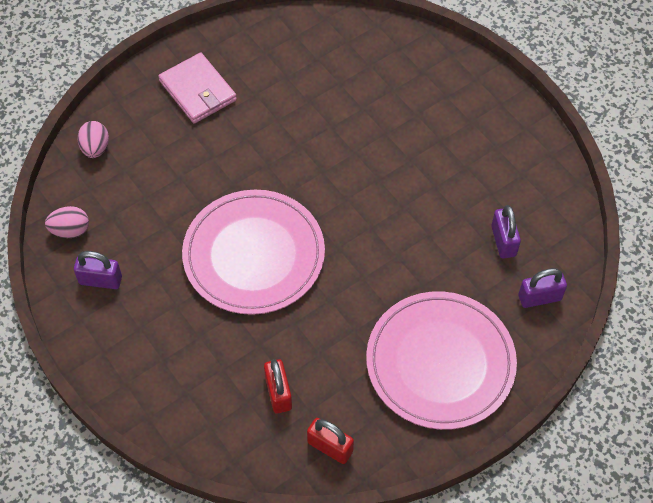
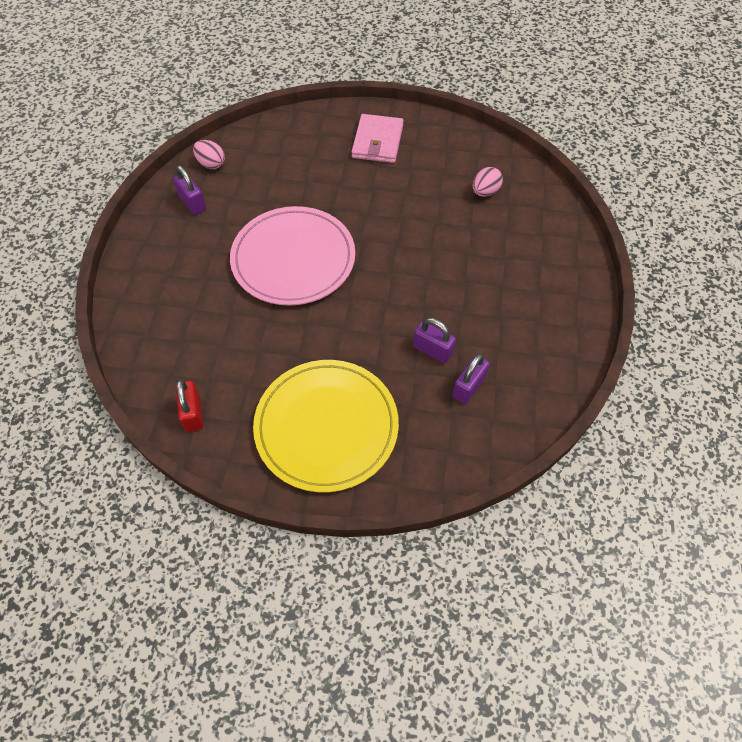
camera: 45 degrees right, 0 degrees up
(95, 148) = (280, 131): pink egg -> pink egg (485, 192)
(278, 393) = (205, 352): red padlock -> none
(440, 362) = (326, 426): pink plate -> yellow plate
(539, 297) = (449, 447): purple padlock -> purple padlock (432, 350)

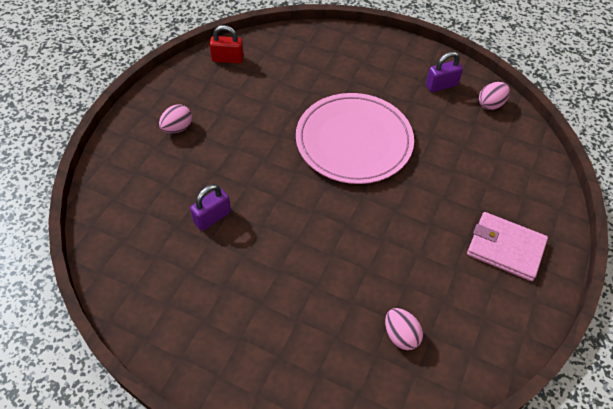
camera: 105 degrees right, 5 degrees down
(326, 426) = (177, 128): yellow plate -> pink egg
(468, 387) = (162, 233): purple padlock -> none

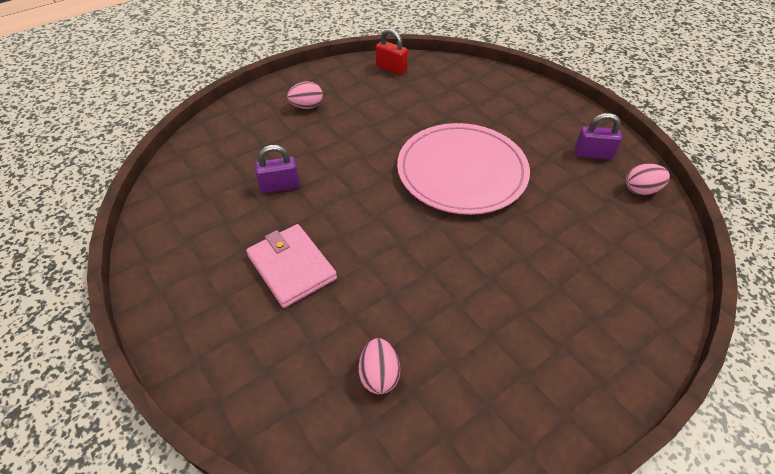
camera: 30 degrees right, 5 degrees down
(505, 248) = (565, 341): pink wallet -> pink wallet (291, 267)

